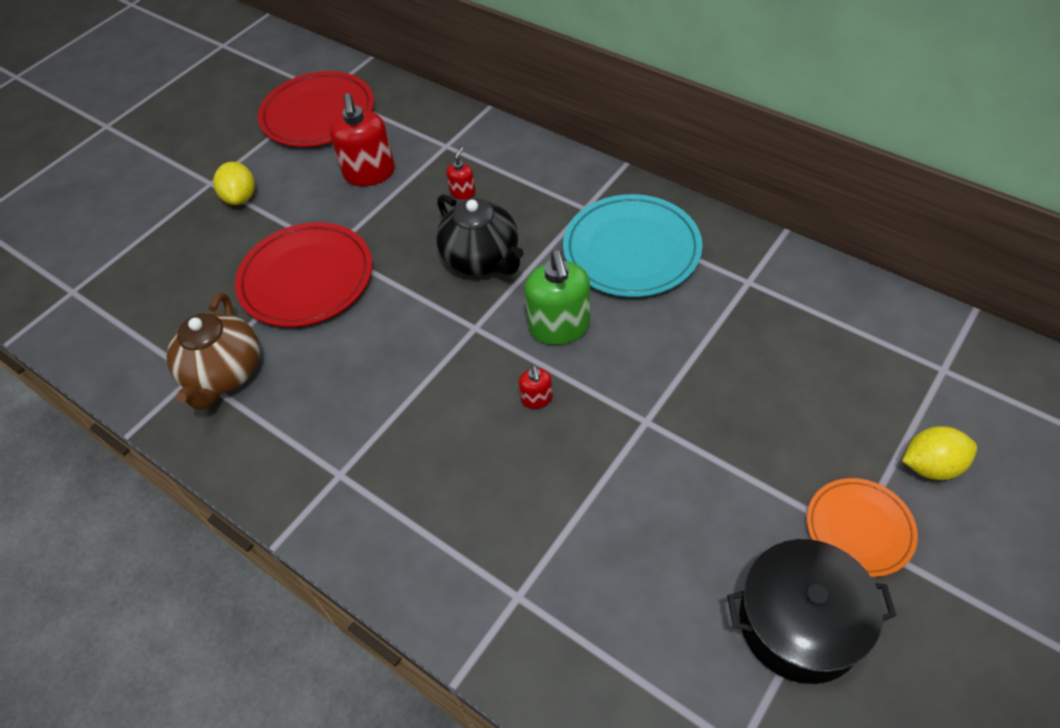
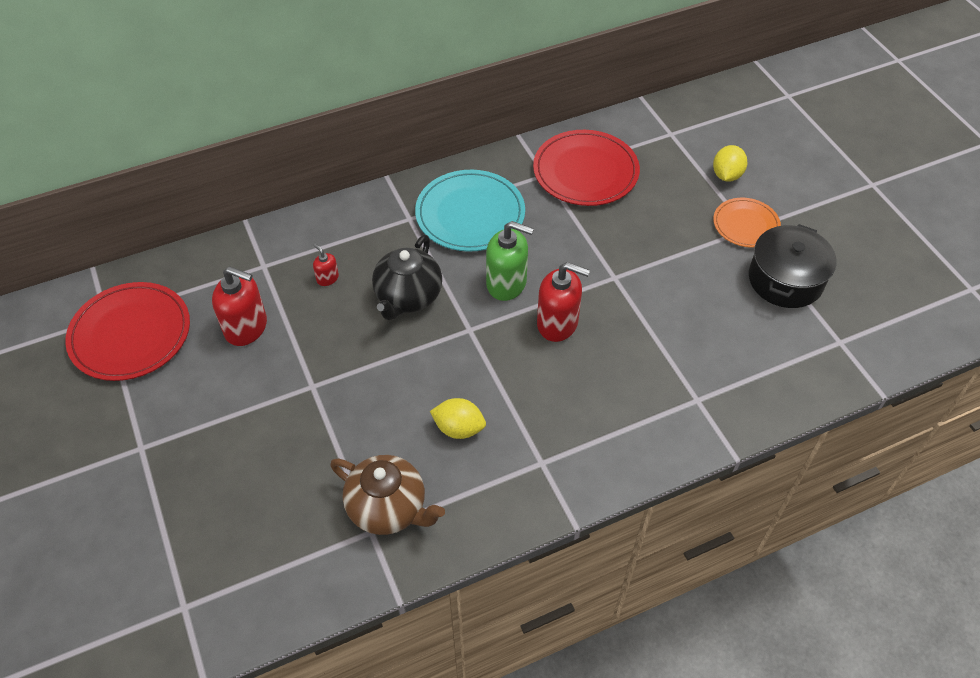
camera: 65 degrees left, 0 degrees up
(241, 197) = (185, 430): yellow lemon -> yellow lemon (459, 428)
(306, 278) = (330, 415): red plate -> red plate (585, 171)
(482, 259) = (408, 297): black teapot -> black teapot turned 120 degrees clockwise
(536, 399) = (557, 323): red soap dispenser -> red soap dispenser, size x2.05

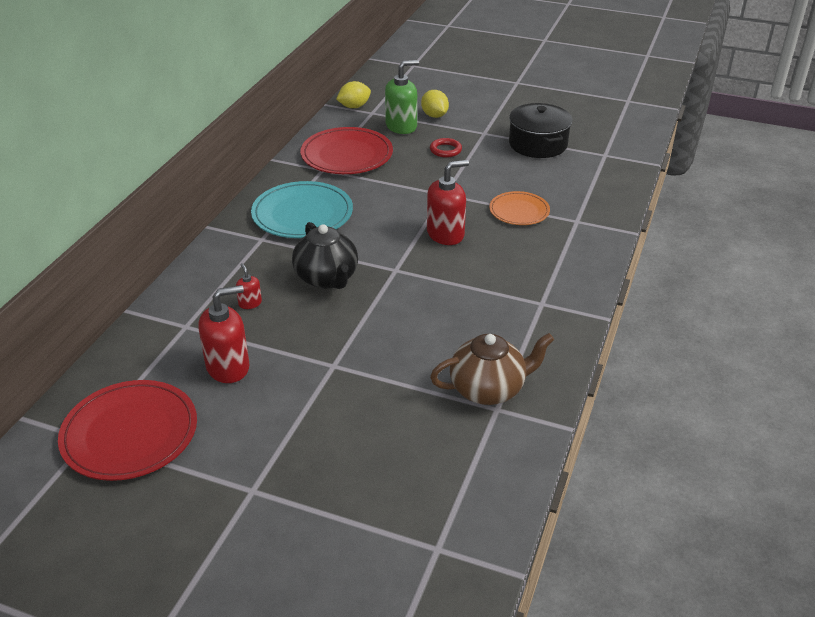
camera: 45 degrees left, 15 degrees down
(327, 278) = (250, 303): red soap dispenser -> red soap dispenser turned 60 degrees clockwise
(459, 428) = (467, 320): yellow lemon -> yellow lemon (354, 106)
(506, 283) = (383, 234): green soap dispenser -> green soap dispenser (401, 126)
(682, 225) = (445, 150): none -> red ring
(746, 225) = (480, 132): orange plate -> orange plate (519, 211)

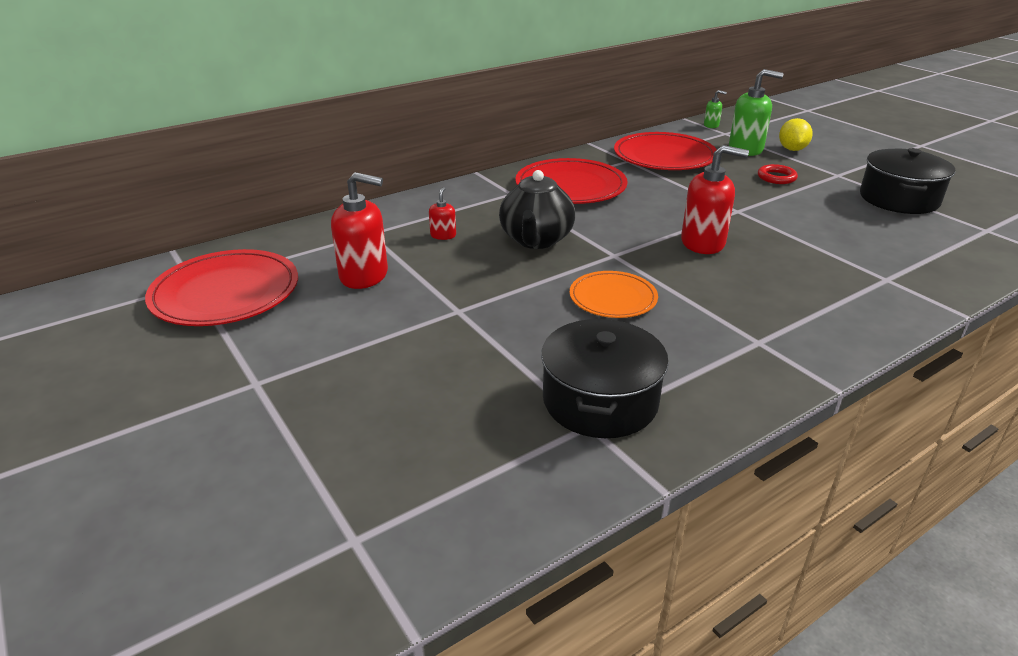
camera: 35 degrees right, 5 degrees down
(302, 214) = (570, 186): turquoise plate -> red plate
(354, 106) = (711, 125): yellow lemon -> green soap dispenser
(488, 389) = (600, 401): brown teapot -> black pot
(519, 211) = (815, 248): orange plate -> orange plate (613, 298)

